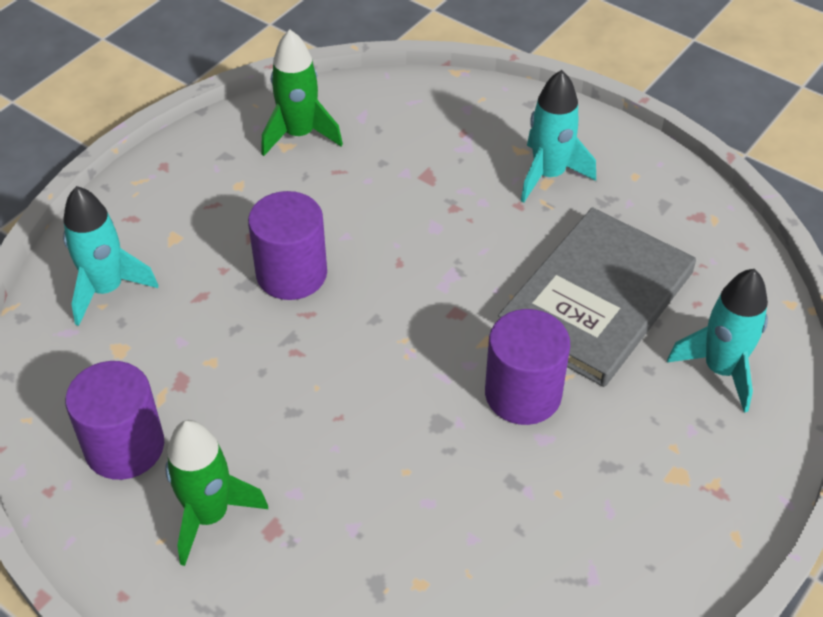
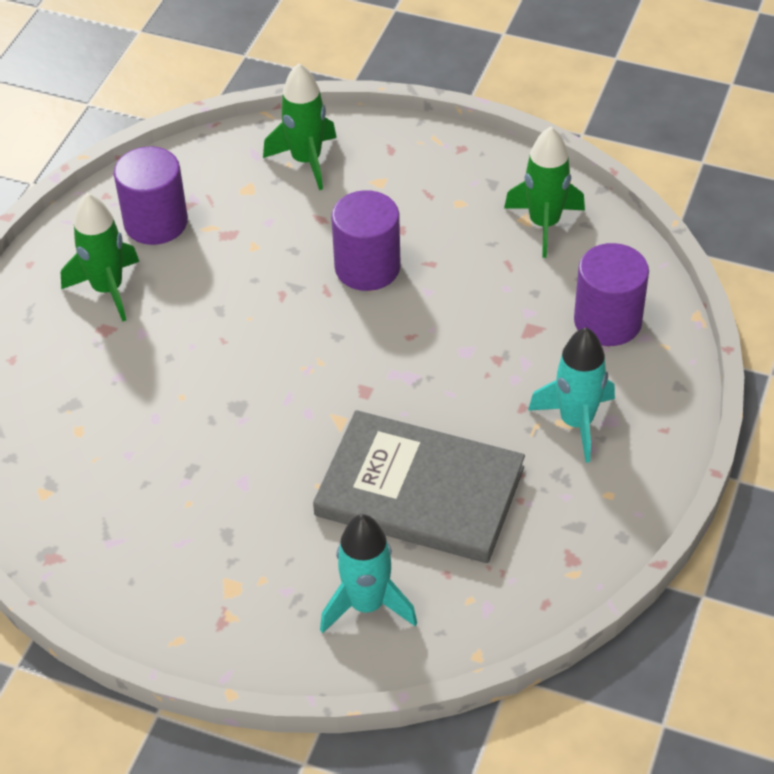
camera: 75 degrees right, 0 degrees up
(107, 289) = (306, 161): turquoise rocket -> green rocket
(523, 394) = (287, 457): purple cylinder -> purple cylinder (607, 321)

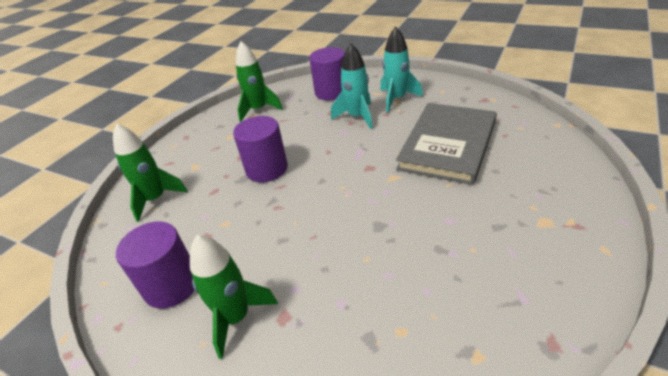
camera: 80 degrees left, 10 degrees down
(367, 604) = (537, 162): turquoise rocket -> turquoise rocket (357, 117)

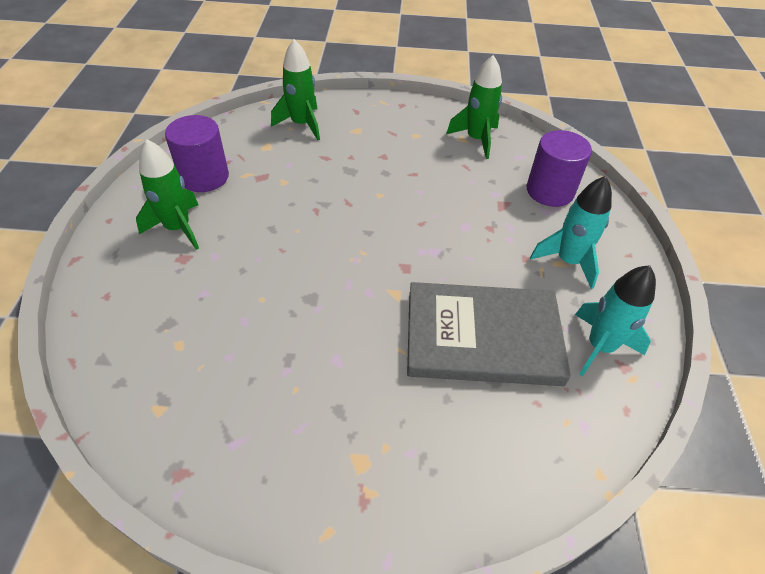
camera: 60 degrees right, 10 degrees up
(267, 169) = (371, 183): purple cylinder -> none
(357, 117) = (504, 230): turquoise rocket -> turquoise rocket (600, 346)

